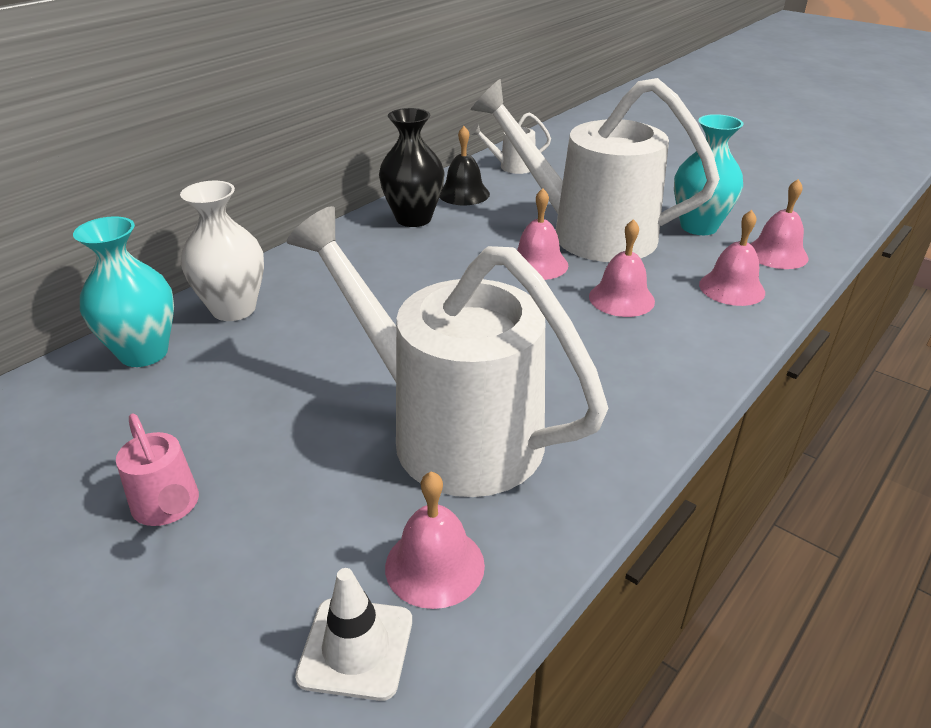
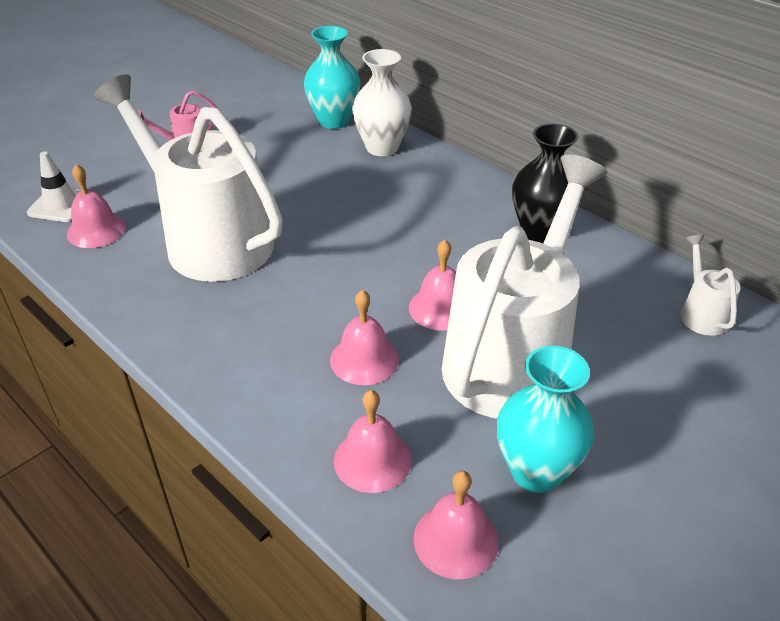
camera: 95 degrees right, 5 degrees up
(448, 430) = (208, 239): white watering can -> white watering can turned 90 degrees counterclockwise
(463, 194) = (608, 268): black bell -> none

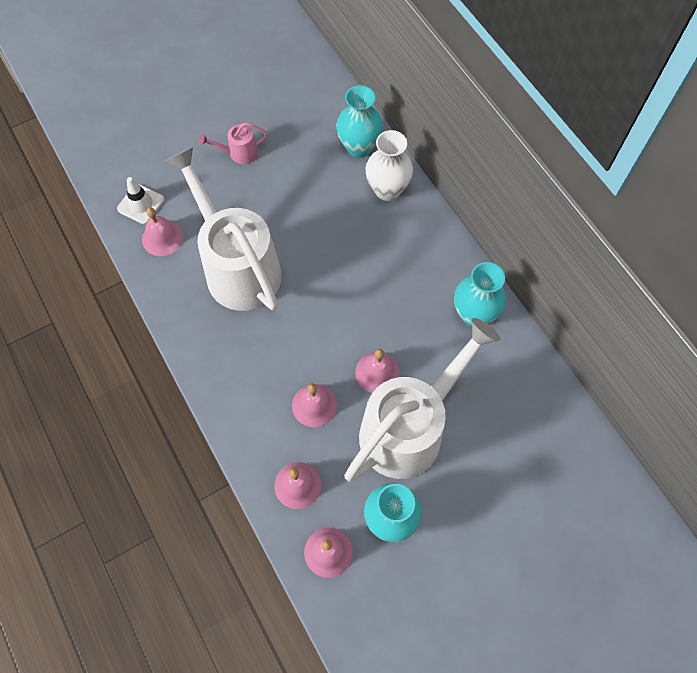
camera: 15 degrees right, 25 degrees up
(540, 231) = (474, 314): black vase -> turquoise vase
(701, 313) = (553, 422): white watering can -> none

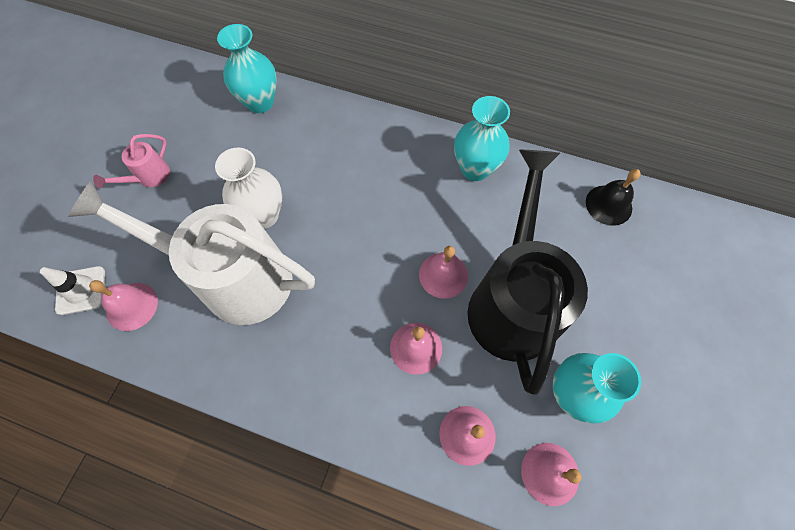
camera: 40 degrees left, 0 degrees up
(387, 190) = (315, 120): white vase -> white vase (263, 215)
(410, 427) = (512, 300): white watering can -> black watering can
(553, 419) = (608, 205): none -> black bell

